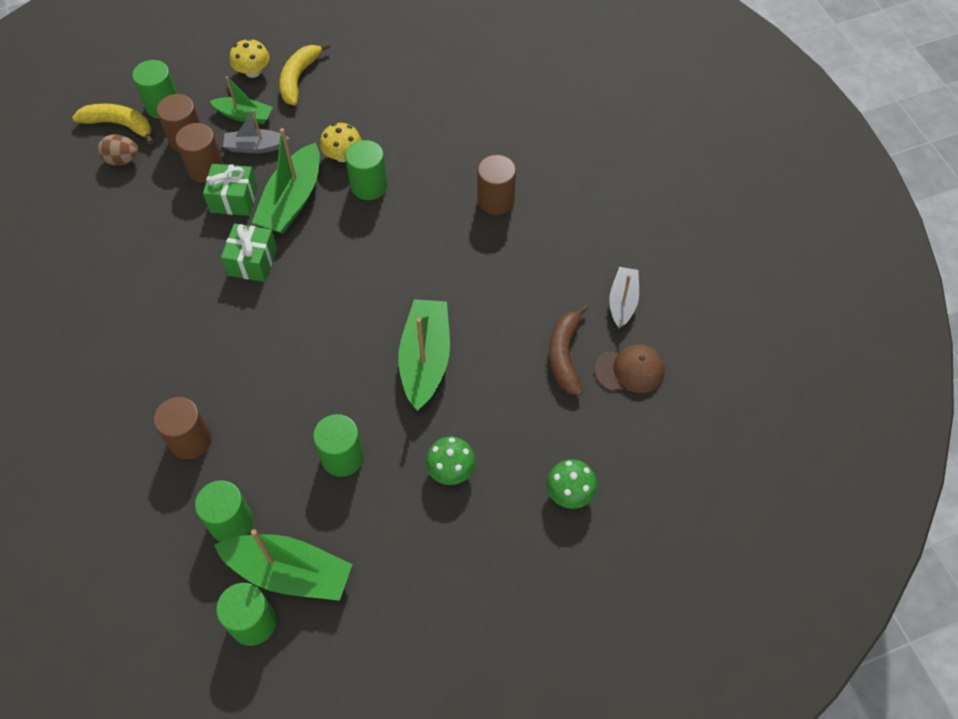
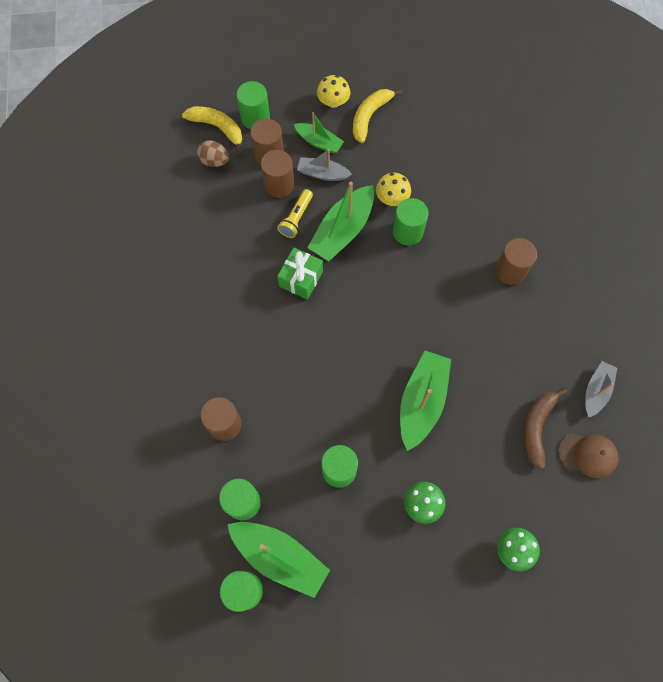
camera: 15 degrees right, 10 degrees up
(234, 199) = (296, 218): green gift -> yellow flashlight

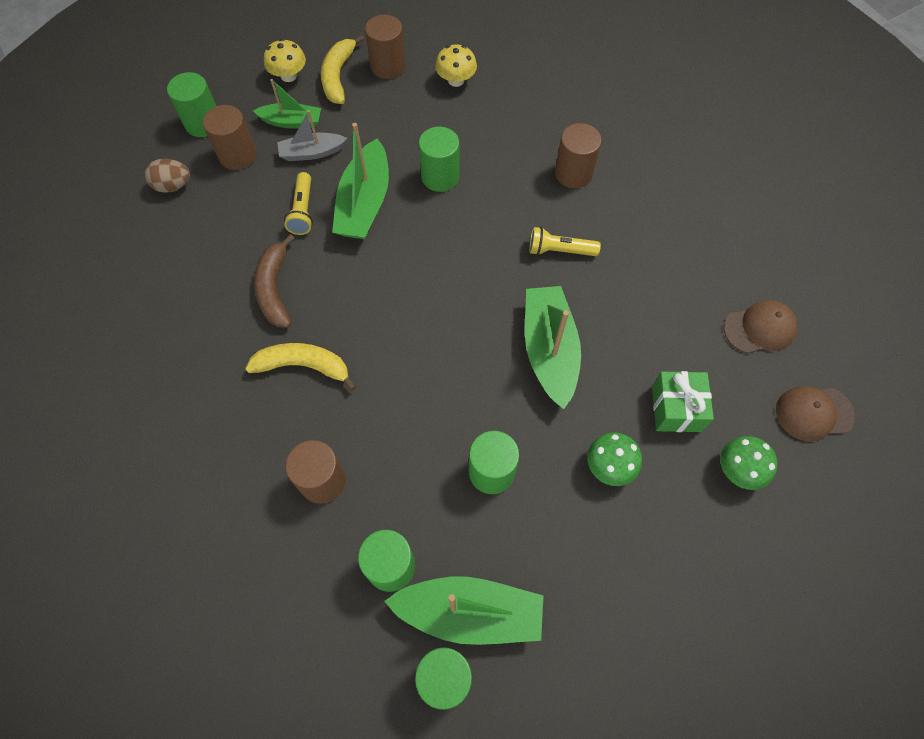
camera: 25 degrees left, 5 degrees down
(217, 128) = (161, 149): yellow banana -> yellow banana (303, 366)
(279, 185) = (265, 183): brown cylinder -> brown cylinder (388, 66)
(301, 279) = (340, 274): green gift -> green gift (676, 408)
(392, 198) = (405, 149): yellow mushroom -> yellow mushroom (456, 80)
(468, 328) = (560, 250): none -> yellow flashlight
(536, 427) = (690, 323): brown banana -> brown banana (274, 289)
(592, 536) = (813, 413): none -> brown cap
(596, 391) = (730, 258): grey boat -> none

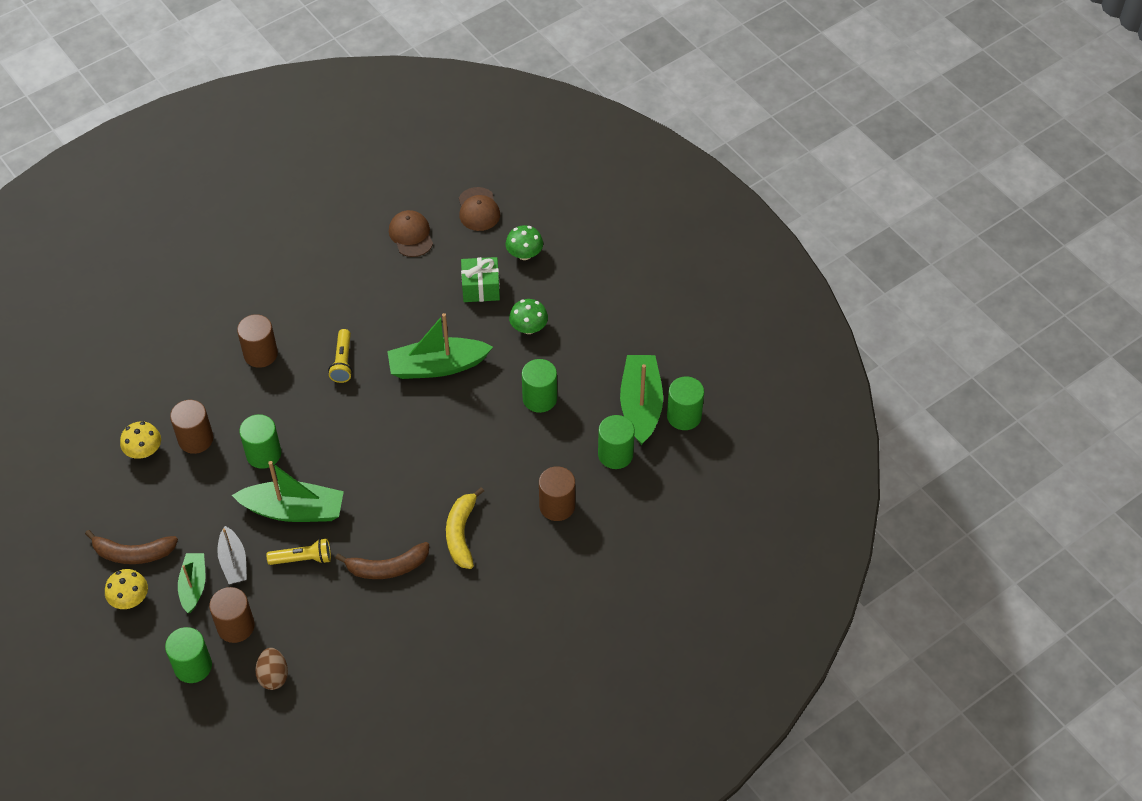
camera: 95 degrees left, 10 degrees down
(338, 76) = (133, 553): yellow banana -> brown banana
(388, 66) = (121, 511): brown cylinder -> brown cylinder (195, 439)

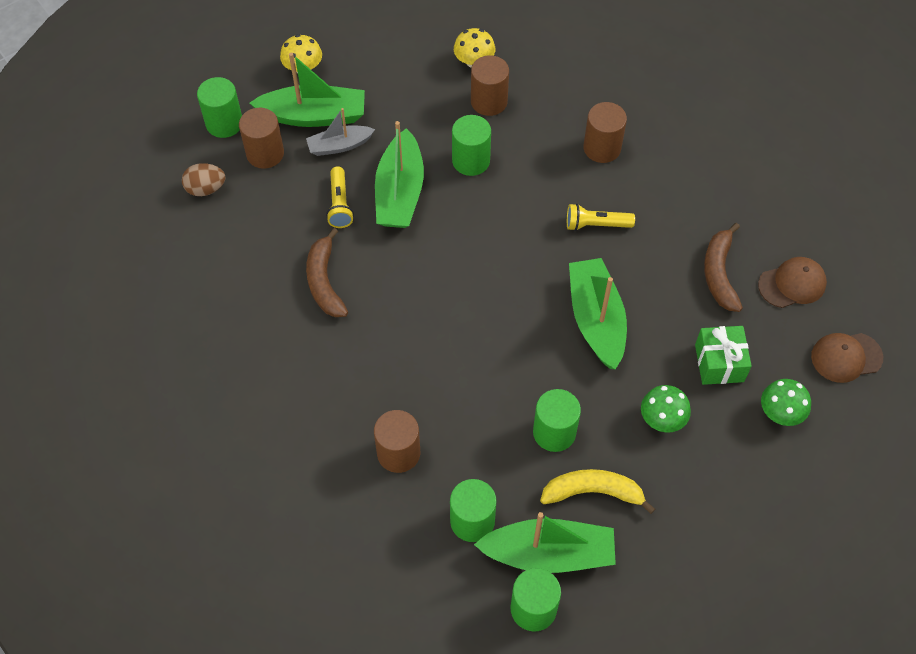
camera: 90 degrees right, 5 degrees up
(133, 553) = (353, 65): brown banana -> brown banana (719, 274)
(193, 585) = (314, 115): green boat -> green boat, size x1.68
(461, 534) = (364, 352): yellow banana -> yellow banana (593, 492)

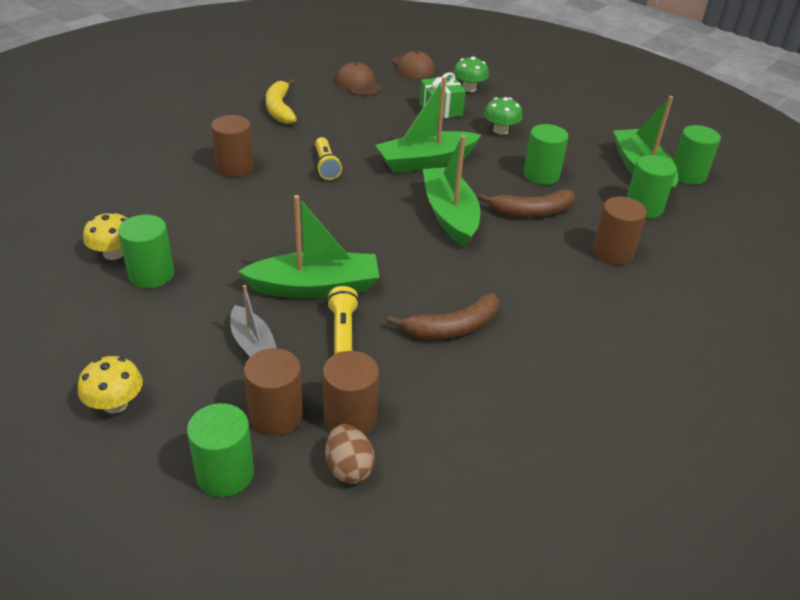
camera: 105 degrees left, 20 degrees down
(314, 115) = (205, 377): green boat -> green boat (449, 215)
(340, 204) = (343, 332): yellow flashlight -> yellow flashlight turned 75 degrees counterclockwise
(471, 161) = (262, 242): green cylinder -> green cylinder (151, 274)
(489, 101) = (176, 238): brown cylinder -> brown cylinder (350, 418)
(593, 492) = (579, 156): yellow banana -> yellow banana (279, 109)
(719, 274) = (359, 111): brown banana -> brown banana (531, 212)

